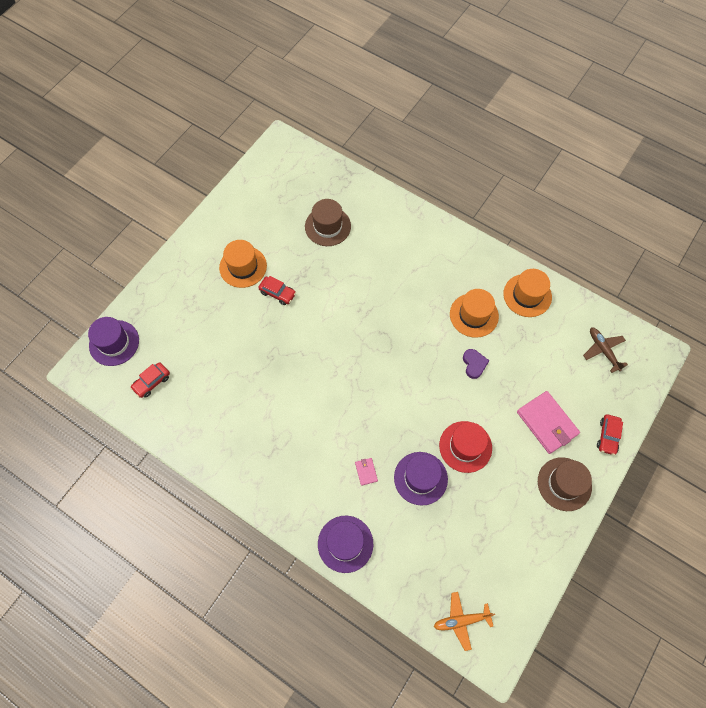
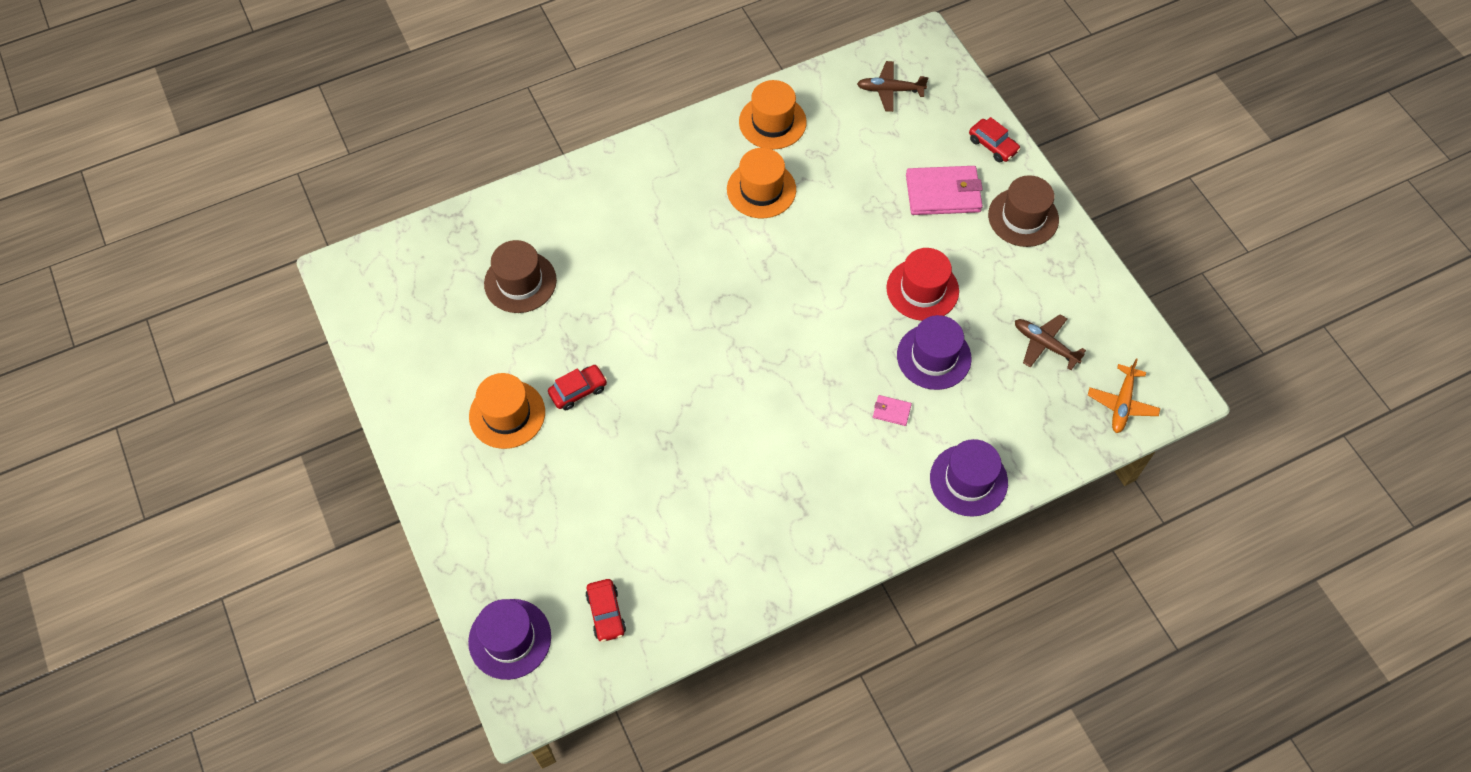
camera: 60 degrees left, 5 degrees down
(474, 364) = (825, 224): purple heart -> none
(474, 546) = (1045, 345): none -> brown plane

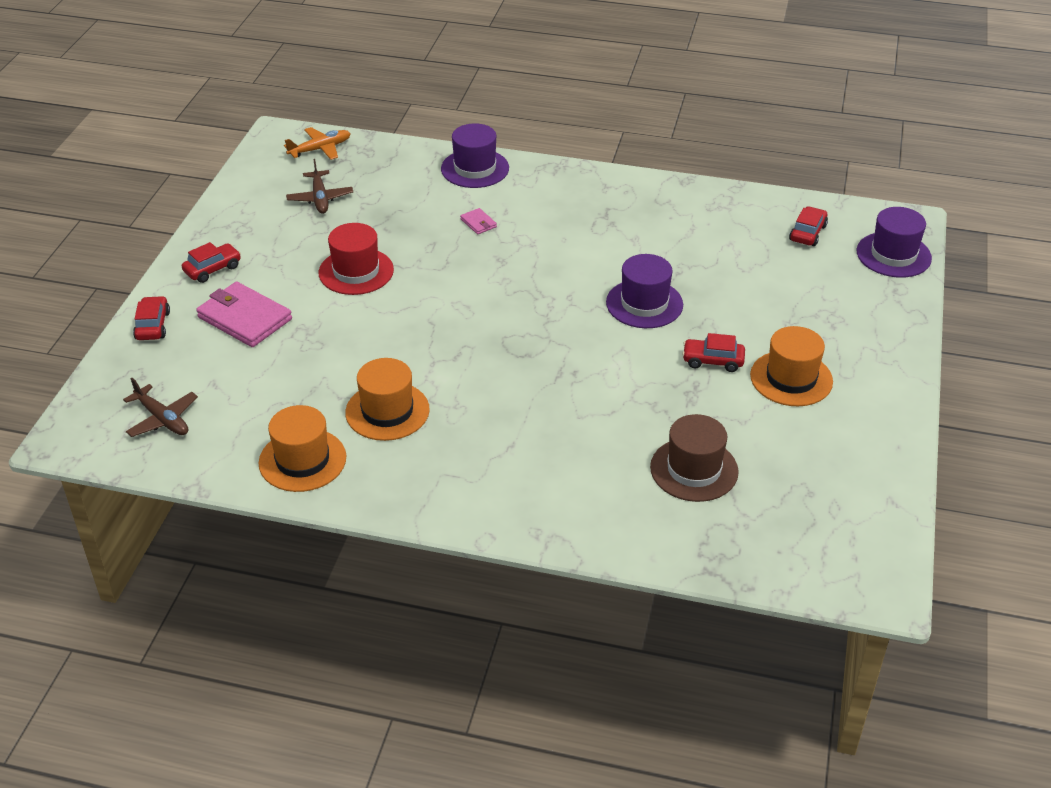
camera: 140 degrees left, 20 degrees down
(933, 357) = (406, 233): purple hat -> purple hat (644, 304)
(1023, 217) = (212, 269): brown hat -> red car

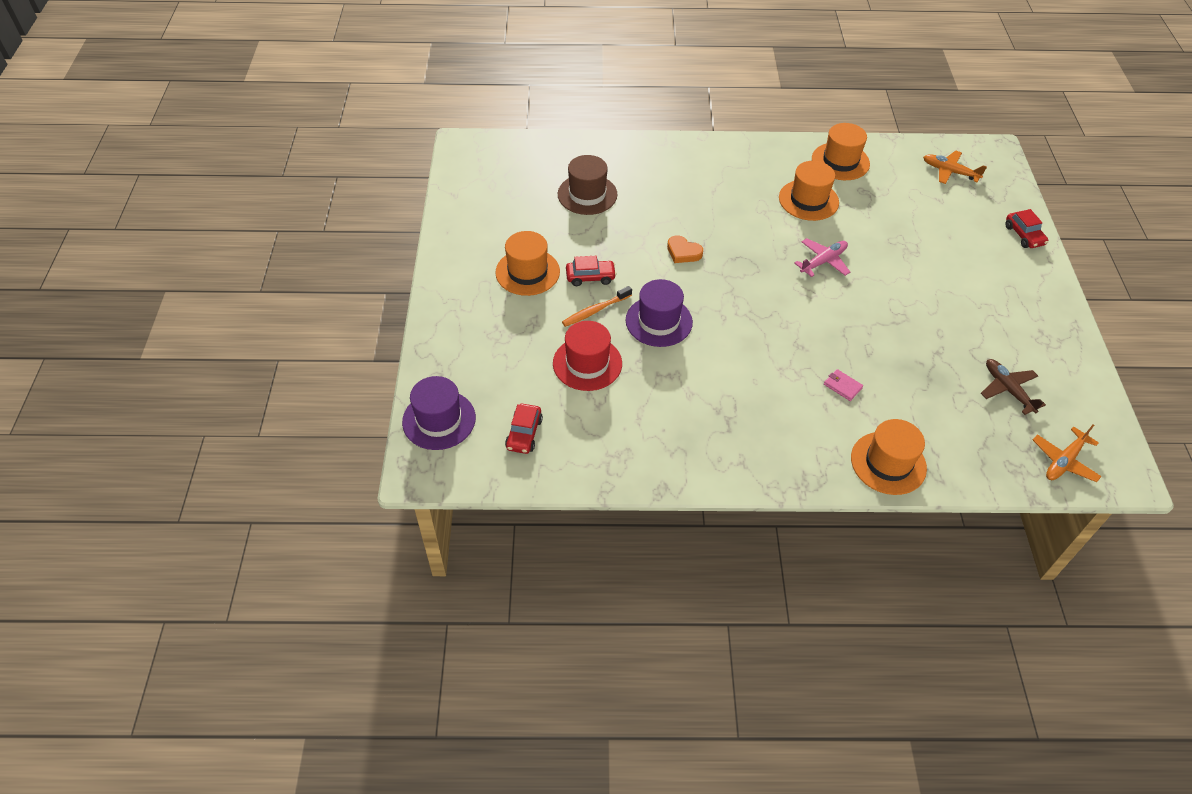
camera: 165 degrees right, 10 degrees up
(162, 419) = (950, 172): brown plane -> orange plane
(212, 269) = (1029, 292): red car -> none
(244, 318) = (963, 252): pink wallet -> none
(356, 271) = (913, 311): red hat -> red hat (587, 363)
(420, 334) = (823, 261): none -> pink plane
(475, 168) = (888, 463): purple hat -> orange hat
(587, 371) = (683, 252): none -> orange heart
(714, 325) = (595, 310): none -> orange toothbrush

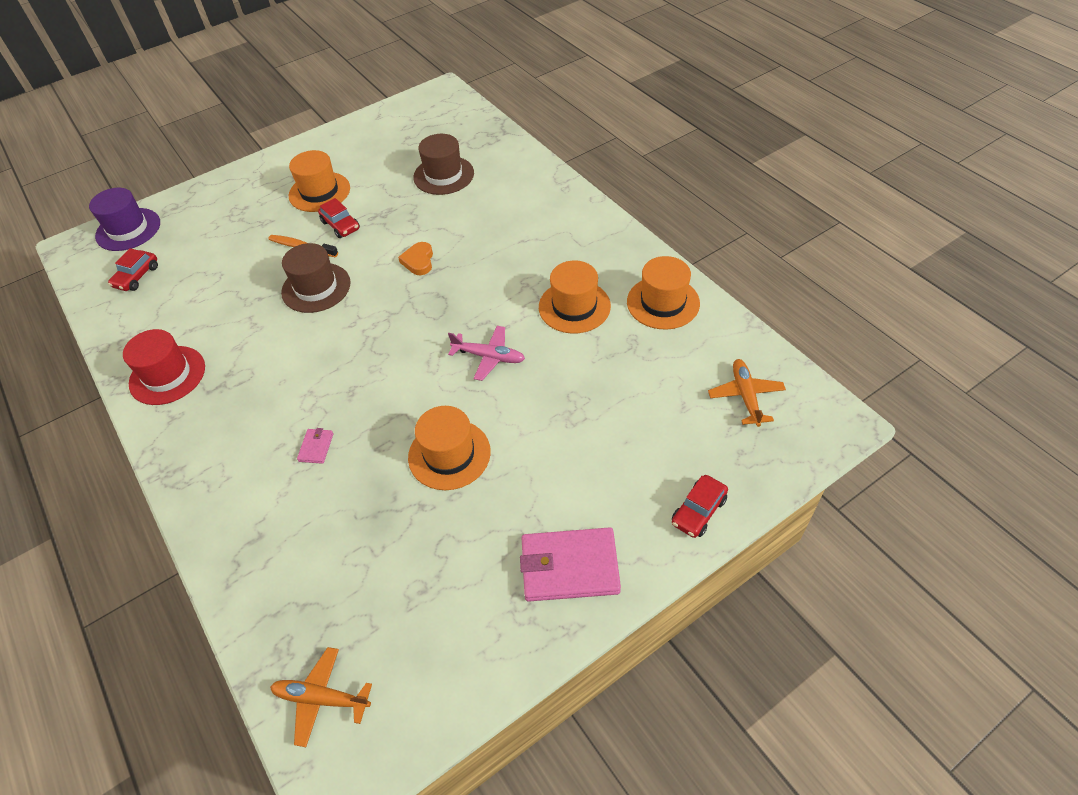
camera: 60 degrees right, 0 degrees up
(524, 434) = (137, 276): red car -> red car turned 45 degrees counterclockwise
(587, 363) = (236, 272): red hat -> red hat (167, 375)
(659, 321) = (316, 288): purple hat -> brown hat
(888, 463) = (229, 528): orange hat -> orange hat (449, 454)
(1008, 390) = (406, 596): brown plane -> none
(1031, 306) = (569, 567): none -> pink wallet

